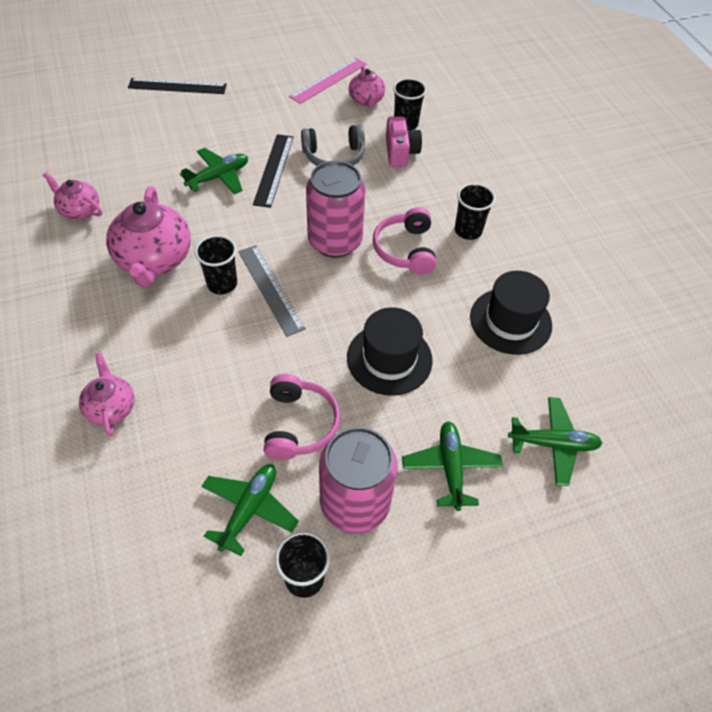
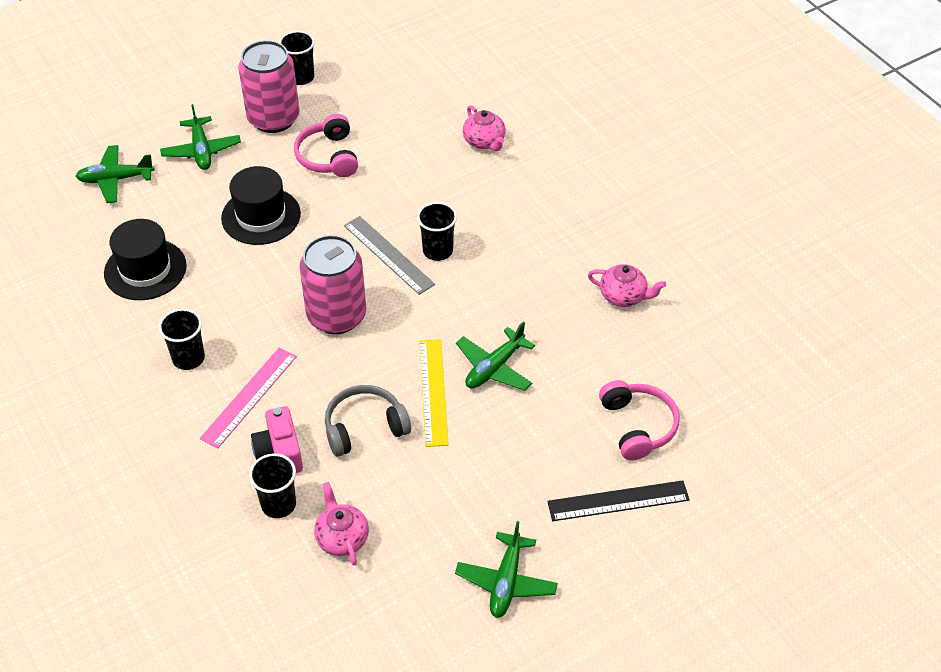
camera: 170 degrees right, 5 degrees down
(154, 260) = (515, 260): pink teapot -> none
(249, 509) = (350, 103): green plane -> green plane (506, 582)
(274, 170) = (433, 392): black ruler -> yellow ruler
(328, 80) = (407, 566): pink ruler -> pink ruler (249, 397)
(405, 249) = (258, 322): pink headphones -> pink headphones (638, 426)

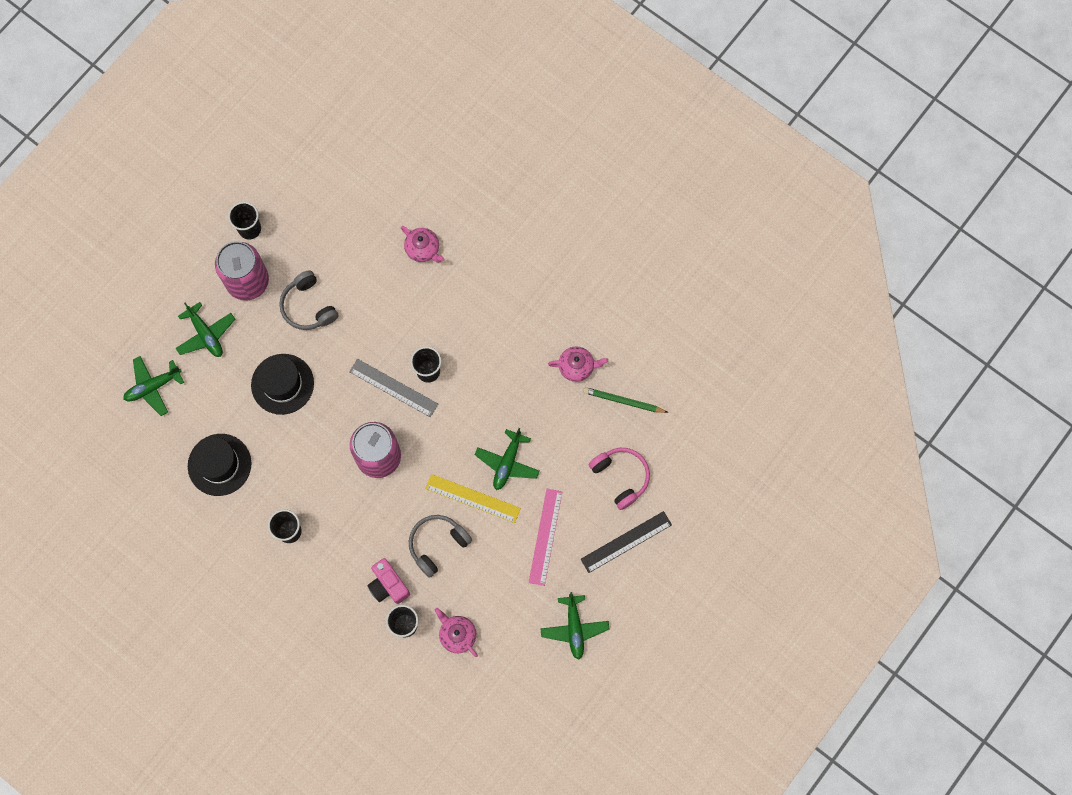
camera: 20 degrees left, 25 degrees up
(249, 397) = (347, 548): pink ruler -> pink ruler (545, 536)
(328, 156) = (308, 306): pink headphones -> grey headphones
(433, 392) = (473, 498): yellow ruler -> yellow ruler turned 45 degrees counterclockwise
(670, 346) = (623, 401): none -> green pencil

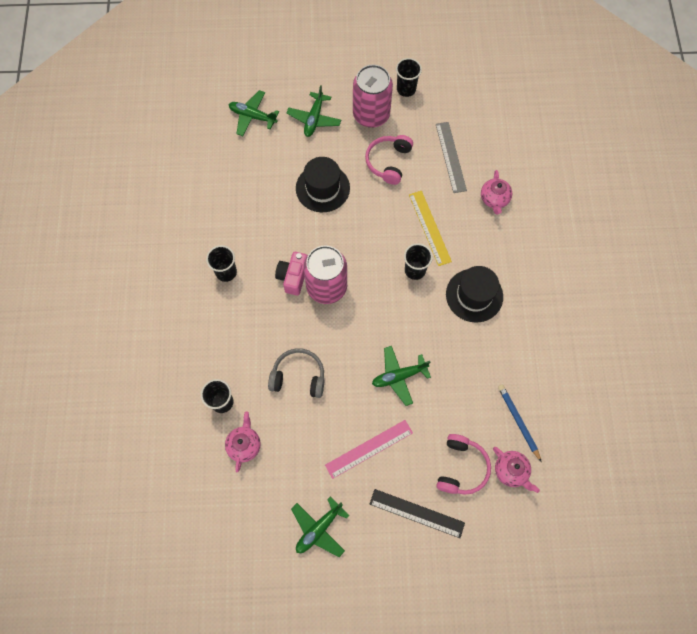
camera: 50 degrees right, 5 degrees down
(219, 464) = (235, 194): black hat -> black hat (474, 295)
(308, 306) = (388, 162): grey headphones -> pink headphones
(388, 585) = (241, 367): pink camera -> pink camera (293, 277)
(393, 388) = (383, 257): grey ruler -> grey ruler (450, 157)
(473, 498) = (352, 373): yellow ruler -> yellow ruler (429, 227)
(577, 367) = (511, 367): pink teapot -> pink teapot (511, 471)
(623, 401) = (518, 421): green pencil -> blue pencil

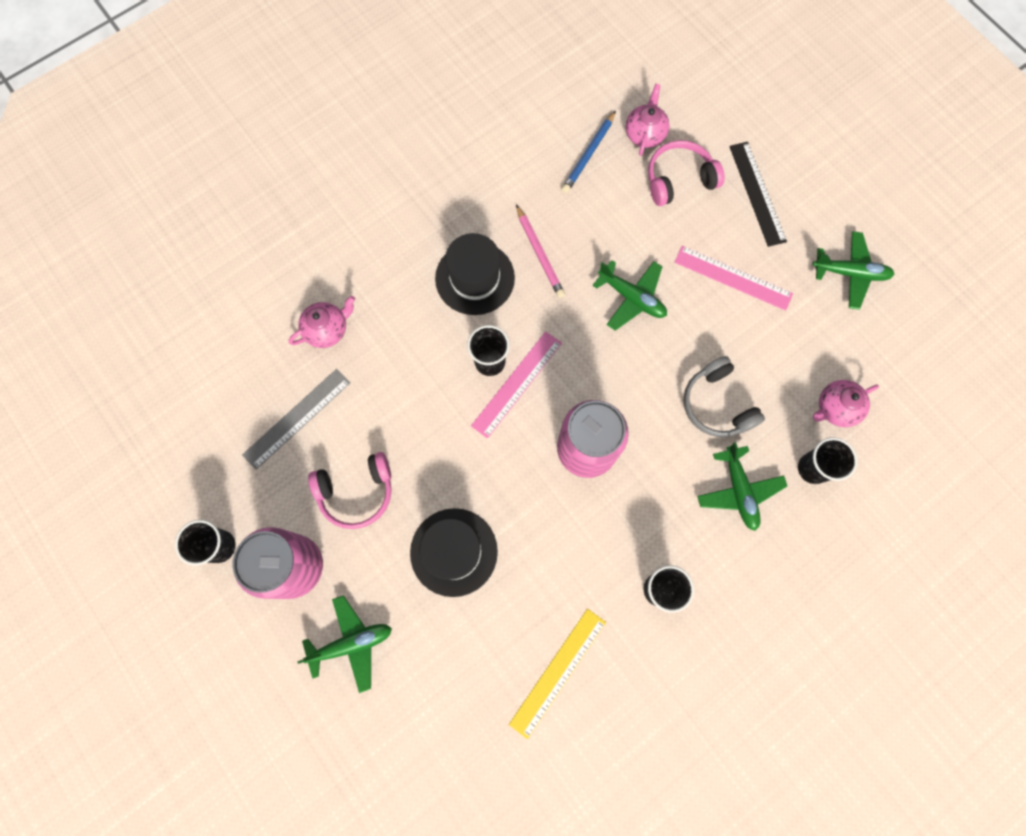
camera: 125 degrees left, 5 degrees up
(252, 116) = (405, 739): green plane -> green plane (738, 491)
(293, 277) = (603, 499): pink camera -> none
(391, 276) = (517, 384): none -> pink ruler
(429, 227) = (420, 380): yellow ruler -> yellow ruler (558, 672)
(465, 342) = (539, 254): none -> pink pencil

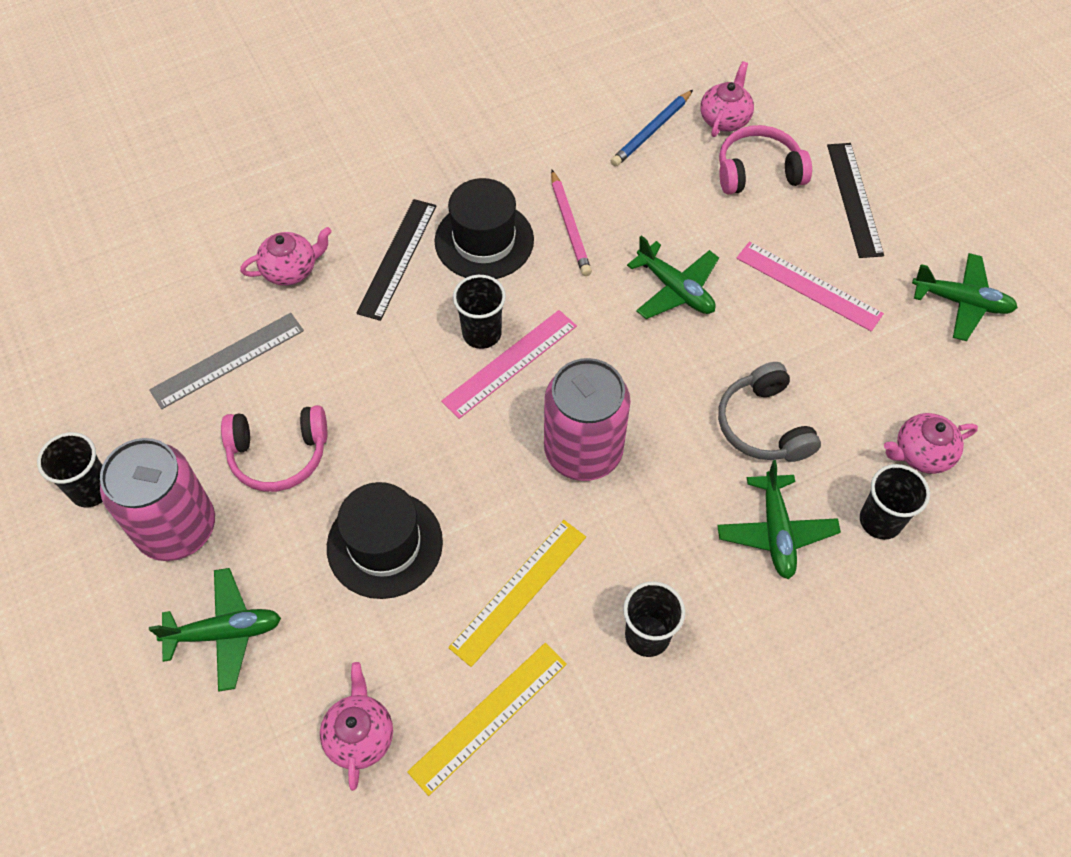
camera: 10 degrees right, 15 degrees down
(409, 305) = (397, 258): none -> black ruler
(468, 703) = (360, 735): none -> pink teapot
(560, 571) = (519, 591): none -> yellow ruler

